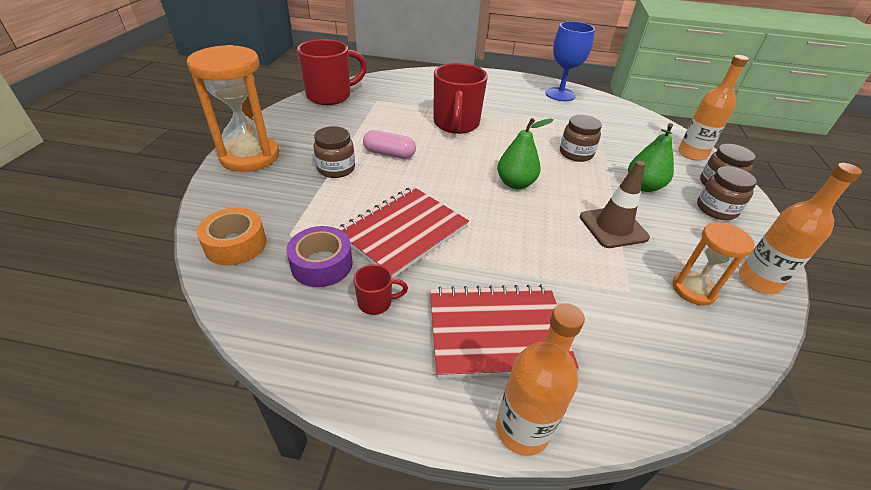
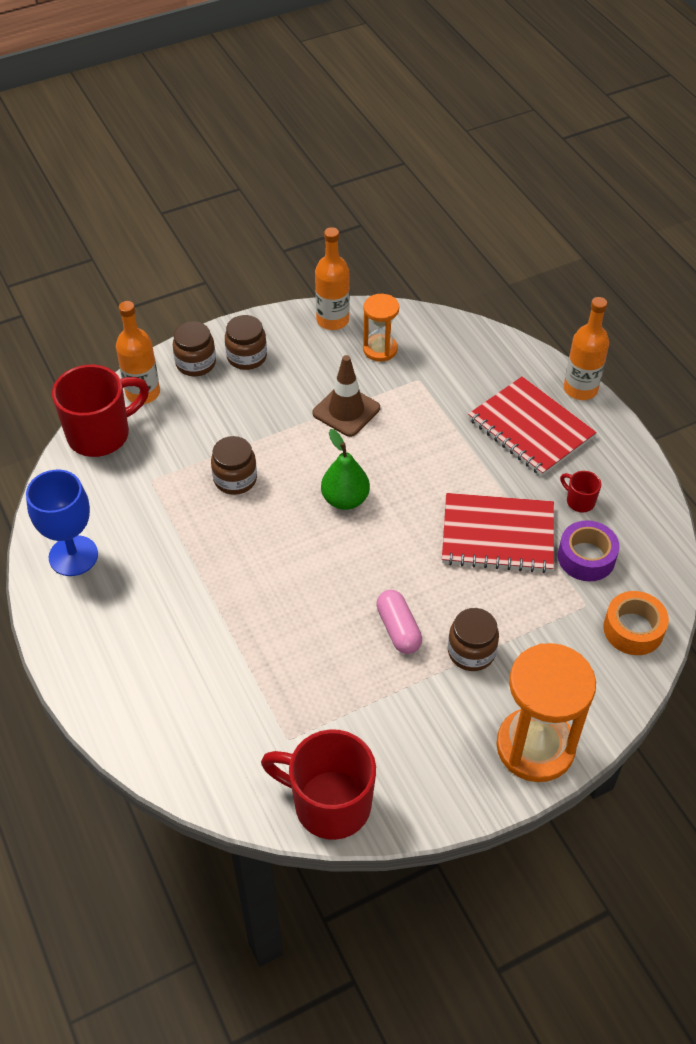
camera: 125 degrees left, 10 degrees up
(456, 124) = (271, 613): red mug -> red mug (101, 434)
(643, 186) = (254, 411): green pear -> none

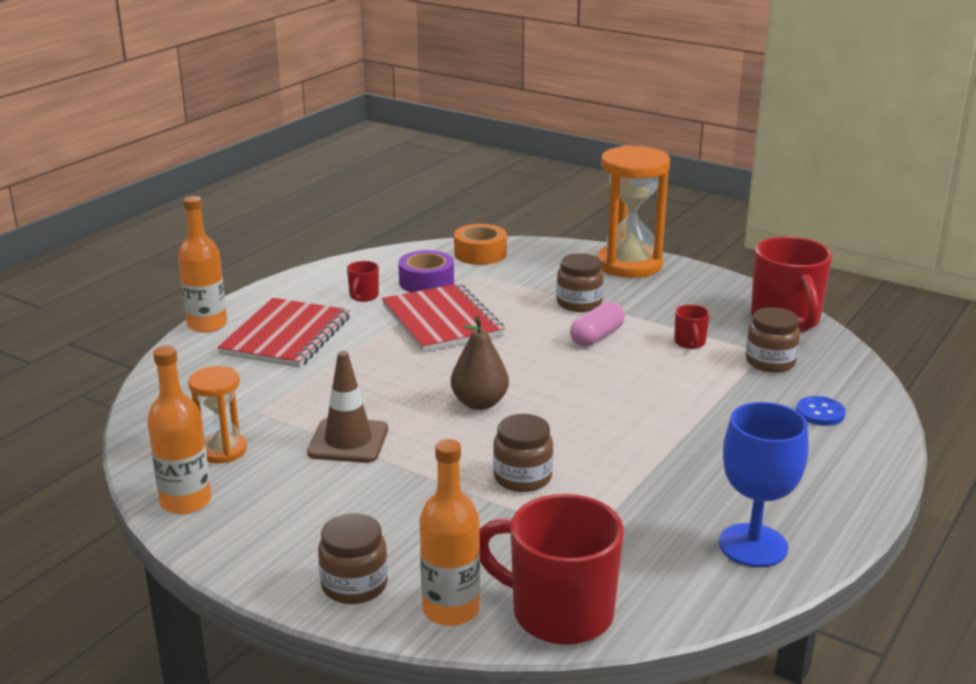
camera: 120 degrees left, 25 degrees down
(171, 708) = (820, 413): none -> blue button
(247, 357) = (308, 545): brown jar -> brown jar (770, 362)
(341, 692) = (690, 343): none -> red mug
(345, 499) = (479, 403): green pear -> brown pear

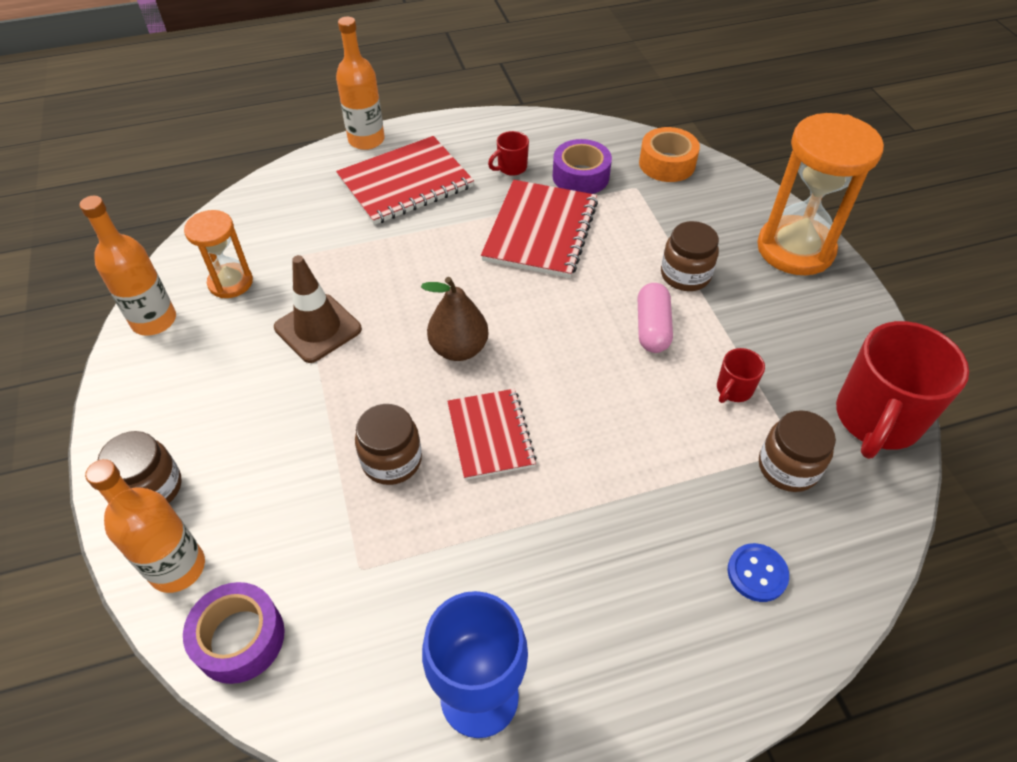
camera: 40 degrees right, 25 degrees up
(558, 613) = (240, 638): red mug -> purple tape
(571, 433) = (490, 435): none -> red notebook
(597, 337) = (652, 328): pink capsule -> pink capsule turned 75 degrees counterclockwise

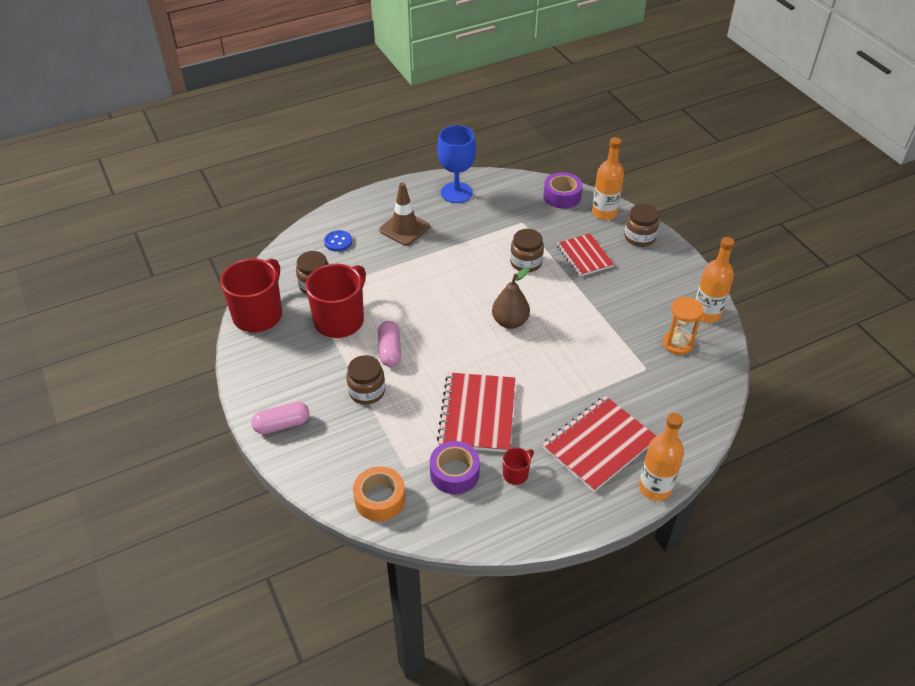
camera: 170 degrees right, 5 degrees down
(318, 328) = (602, 322): brown traffic cone -> brown traffic cone (404, 228)
(490, 435) = (477, 280): red notebook -> red notebook (584, 256)
(733, 389) = (340, 320): red mug -> red mug, size x2.25
(795, 249) = (282, 424): orange hourglass -> pink capsule

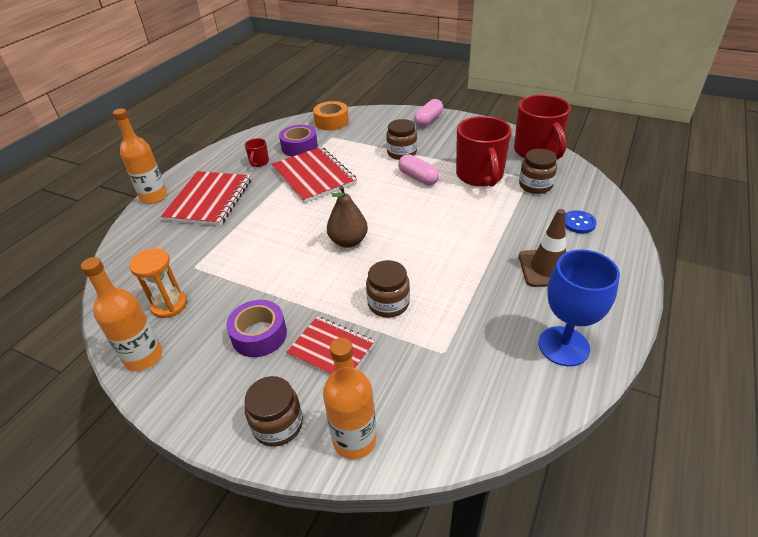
camera: 145 degrees right, 5 degrees down
(562, 196) = (437, 432): purple tape -> purple tape (259, 335)

